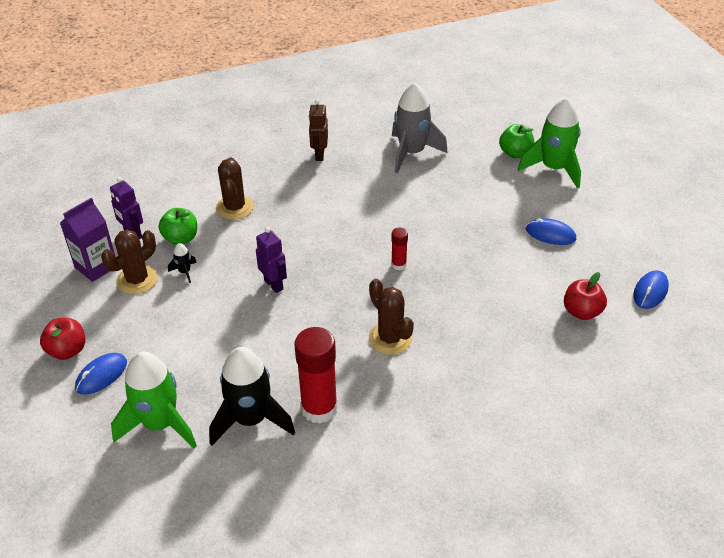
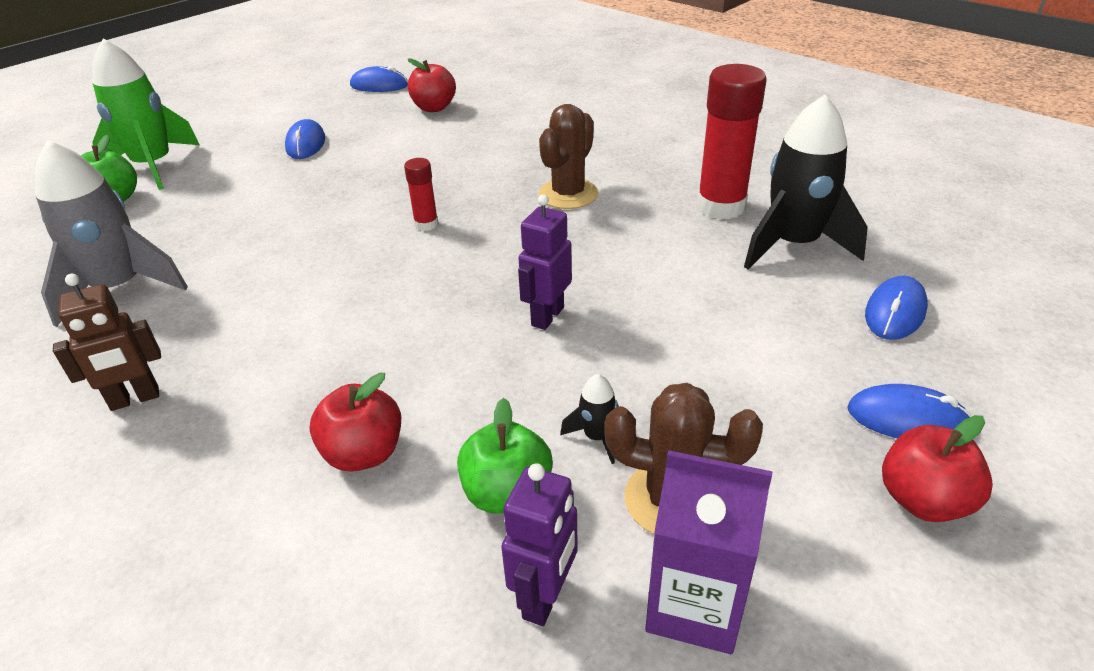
camera: 115 degrees left, 5 degrees down
(160, 424) = (895, 312): green rocket -> blue mouse
(234, 208) = (364, 453): brown cactus -> red apple

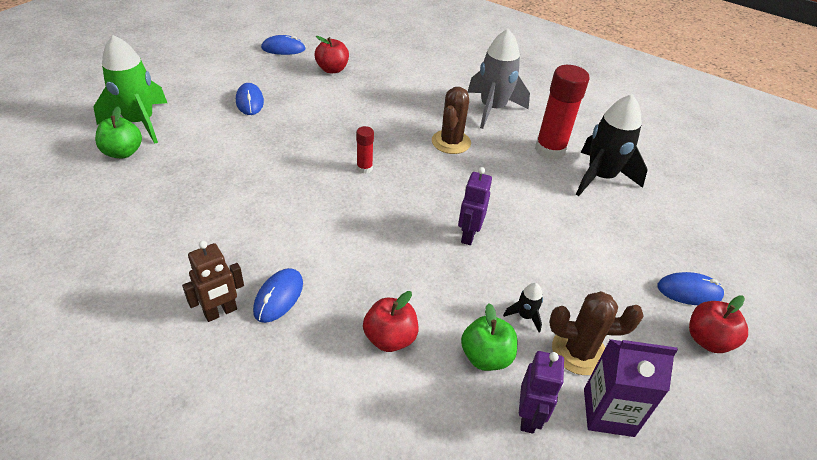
camera: 15 degrees left, 5 degrees up
(120, 288) = (166, 228): grey rocket -> grey rocket (492, 109)
(895, 312) = (668, 222): blue mouse -> blue mouse (278, 297)

